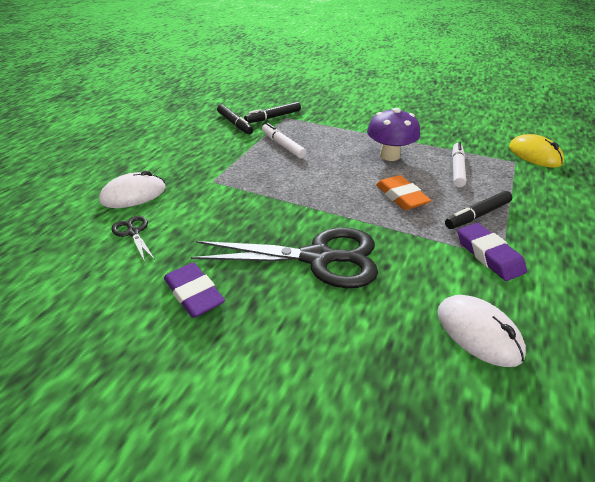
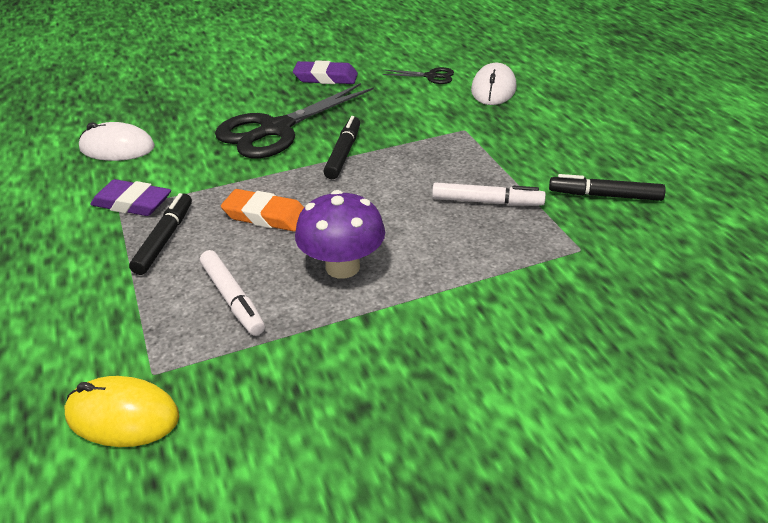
camera: 135 degrees right, 0 degrees up
(273, 117) = (593, 237): black marker -> black marker (343, 153)

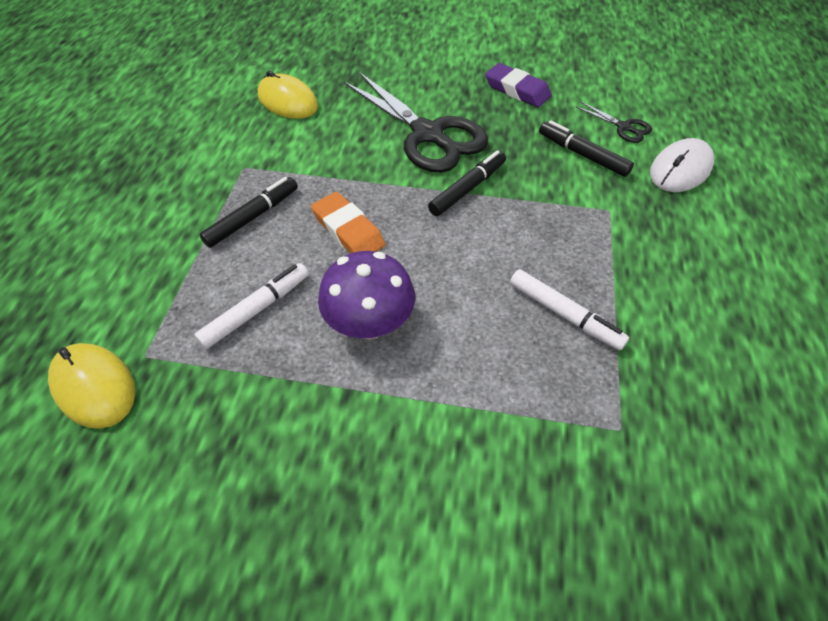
camera: 30 degrees right, 15 degrees up
(117, 148) = (288, 101): white mouse -> yellow mouse
(132, 203) = (257, 166): purple eraser -> none
(232, 299) = (256, 310): white marker -> white marker turned 135 degrees counterclockwise
(276, 130) = (428, 134): black scissors -> black scissors turned 120 degrees counterclockwise
(605, 195) = (703, 371): black marker -> black marker (582, 155)

